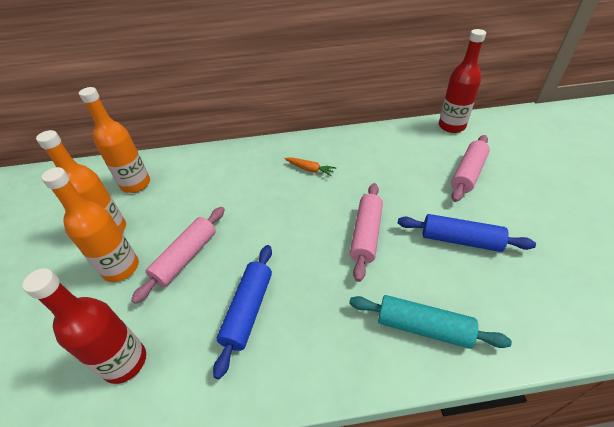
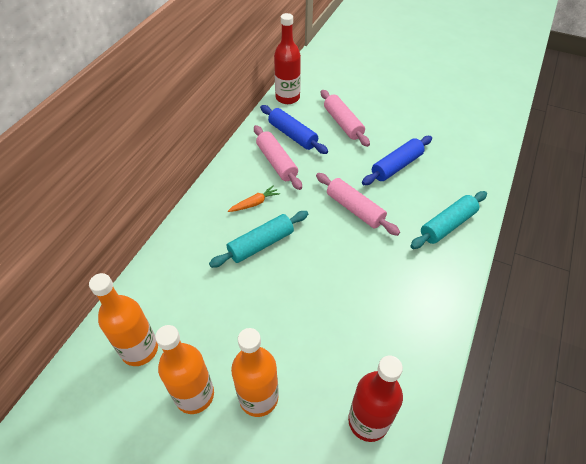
camera: 60 degrees left, 5 degrees up
(186, 257) = (286, 338): pink rolling pin -> pink rolling pin (276, 162)
(248, 310) = (373, 314): blue rolling pin -> blue rolling pin (292, 135)
(270, 194) = (261, 244): none -> turquoise rolling pin

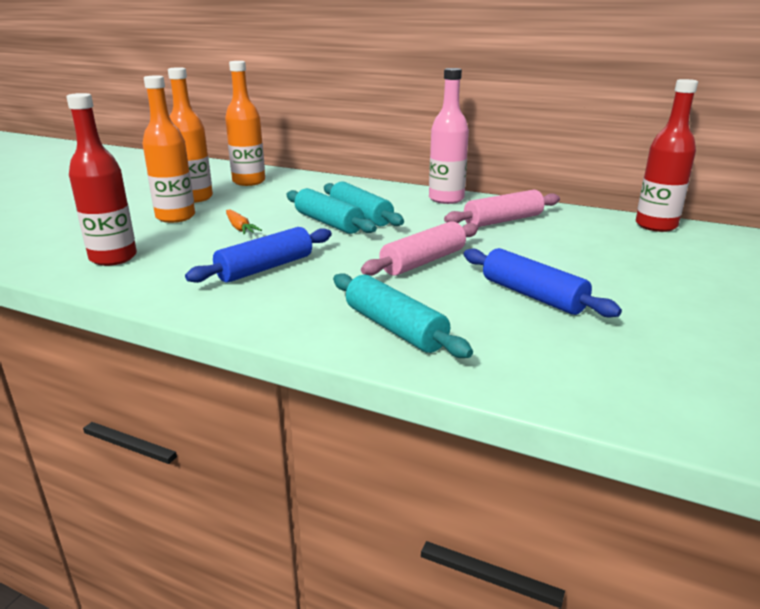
camera: 90 degrees right, 25 degrees down
(223, 189) = (446, 199): none -> pink bottle
(255, 203) = (425, 212): orange carrot -> orange carrot (240, 228)
(279, 265) = (328, 223): none -> turquoise rolling pin
(292, 135) = (566, 228): blue rolling pin -> blue rolling pin (265, 268)
(343, 123) = (622, 260): pink rolling pin -> none

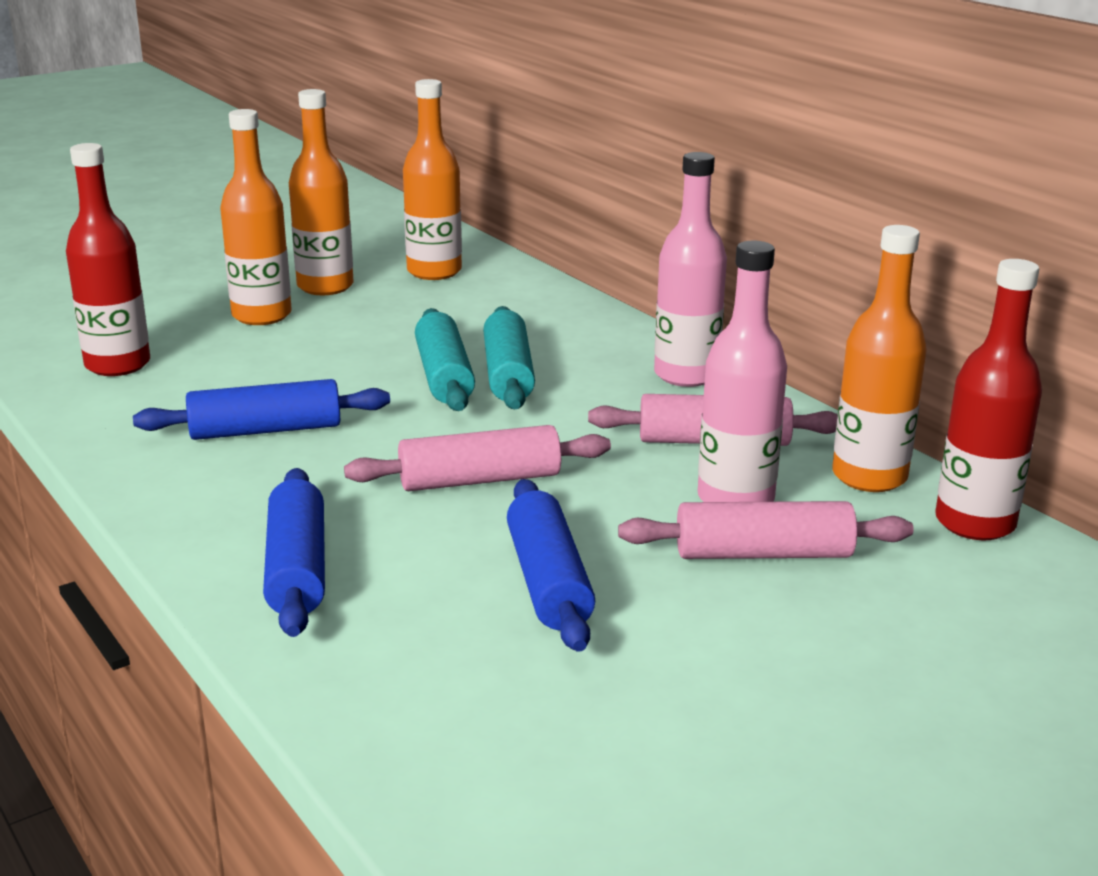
camera: 30 degrees right, 0 degrees up
(240, 228) = (317, 355): orange carrot -> none
(395, 328) = (297, 569): turquoise rolling pin -> blue rolling pin
(552, 240) = (735, 499): none -> pink bottle
(588, 219) = (869, 477): none -> orange bottle
(601, 258) = (763, 554): none -> pink rolling pin

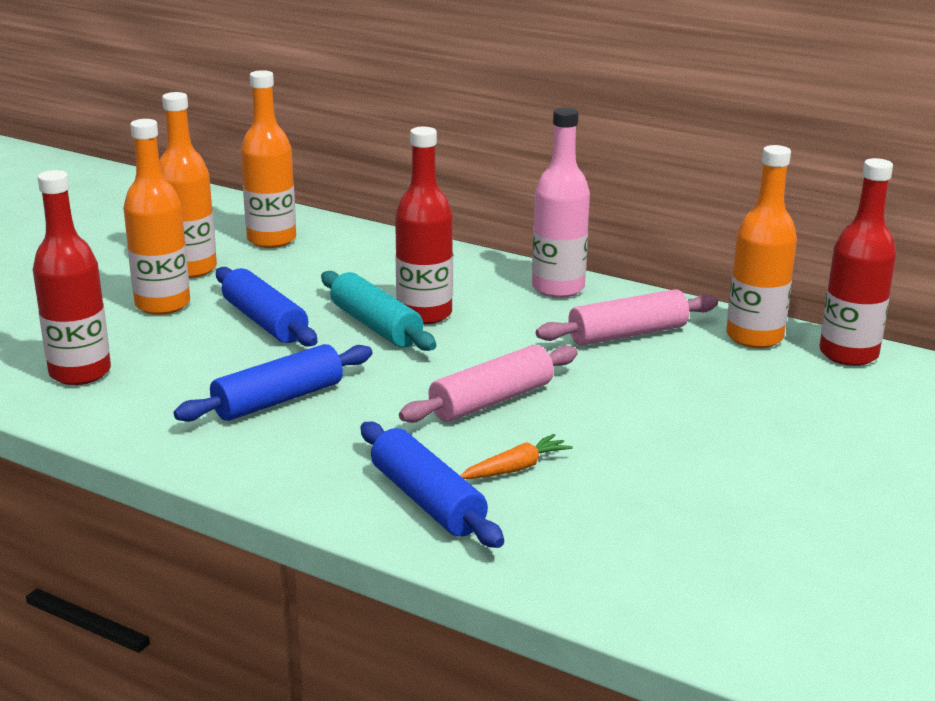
camera: 25 degrees left, 0 degrees up
(427, 558) = (516, 468): none -> orange carrot
(508, 374) = (424, 314): turquoise rolling pin -> red bottle
(548, 581) = (619, 462): blue rolling pin -> blue rolling pin (265, 321)
(735, 499) = (684, 373): pink bottle -> none
(763, 554) = (740, 407): pink rolling pin -> none

